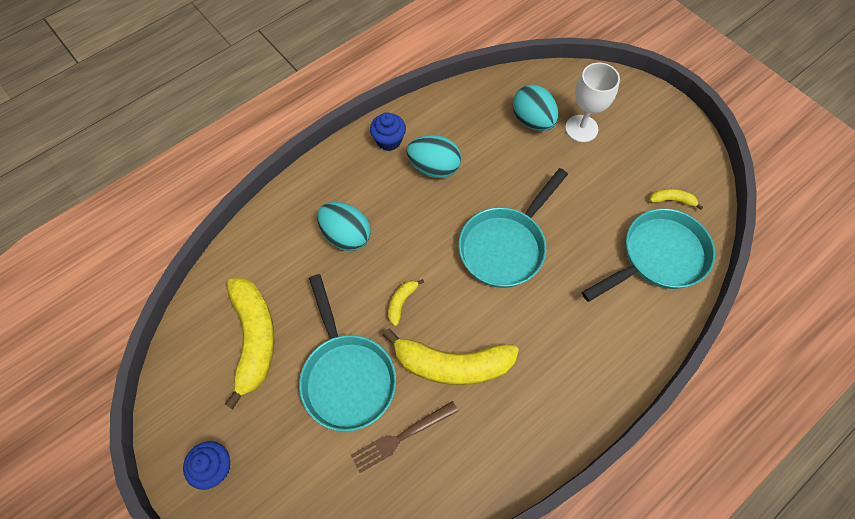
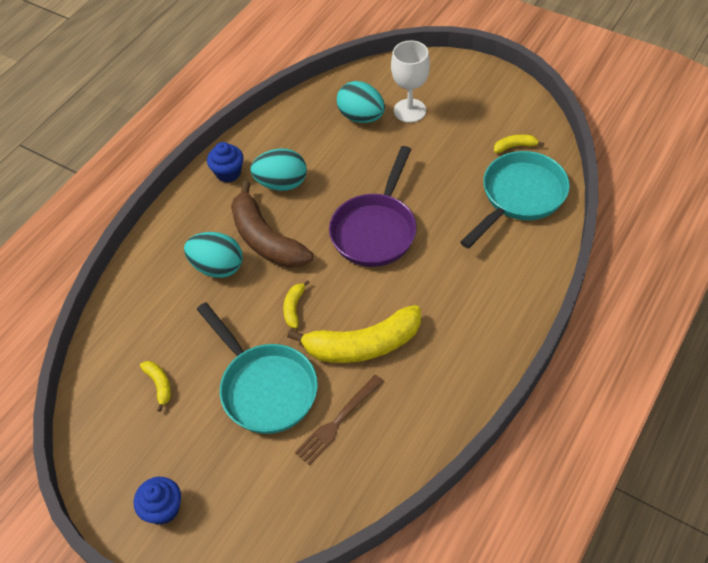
camera: 15 degrees left, 10 degrees down
(254, 339) = (159, 385): yellow banana -> yellow banana, size x0.43
(400, 221) = (266, 239): none -> brown banana
(505, 246) = (375, 230): turquoise pan -> purple pan

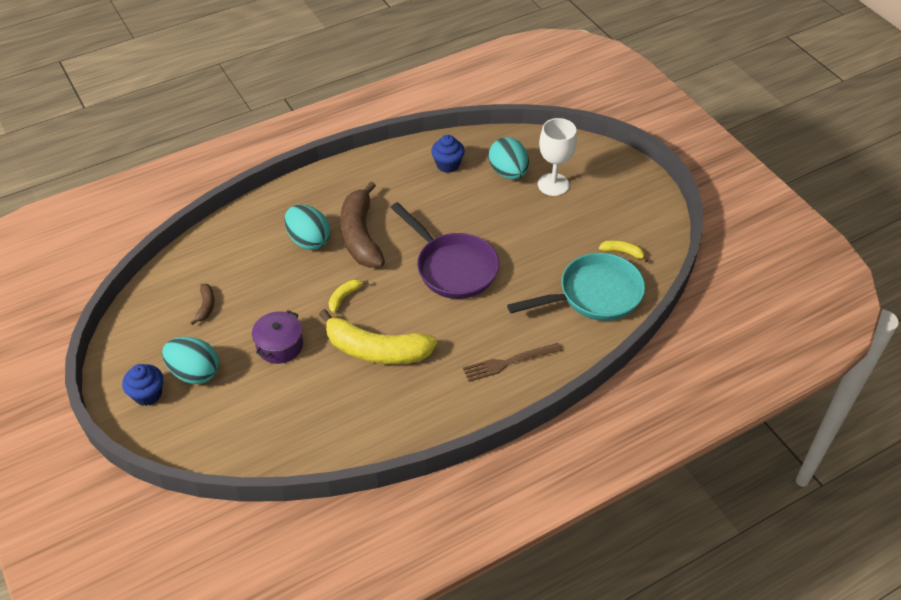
camera: 25 degrees right, 5 degrees down
(159, 385) = (206, 306): yellow banana -> brown banana
(228, 173) = (368, 172): blue cupcake -> blue cupcake (448, 165)
(265, 387) = (280, 345): turquoise pan -> purple pot
(281, 183) = (404, 198): turquoise egg -> turquoise egg (194, 372)
(337, 421) = (315, 397): brown fork -> brown fork (508, 362)
(375, 230) = (452, 267): purple pan -> purple pan turned 90 degrees counterclockwise

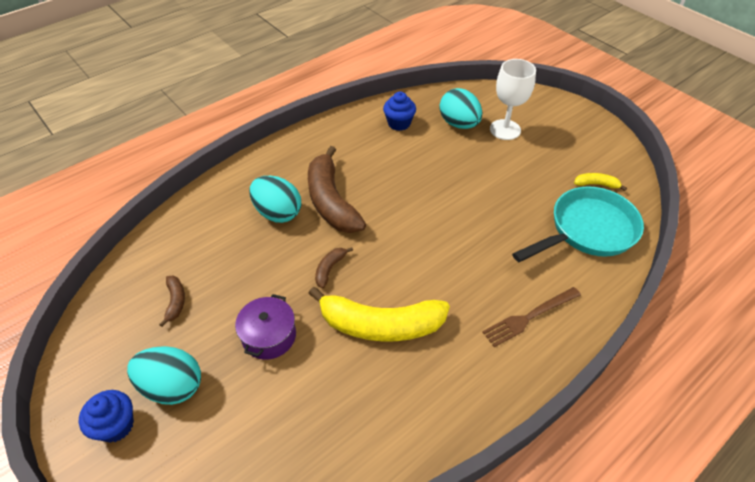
camera: 10 degrees left, 0 degrees up
(344, 297) = (330, 269): yellow banana -> brown banana
(452, 267) = (435, 221): purple pan -> none

